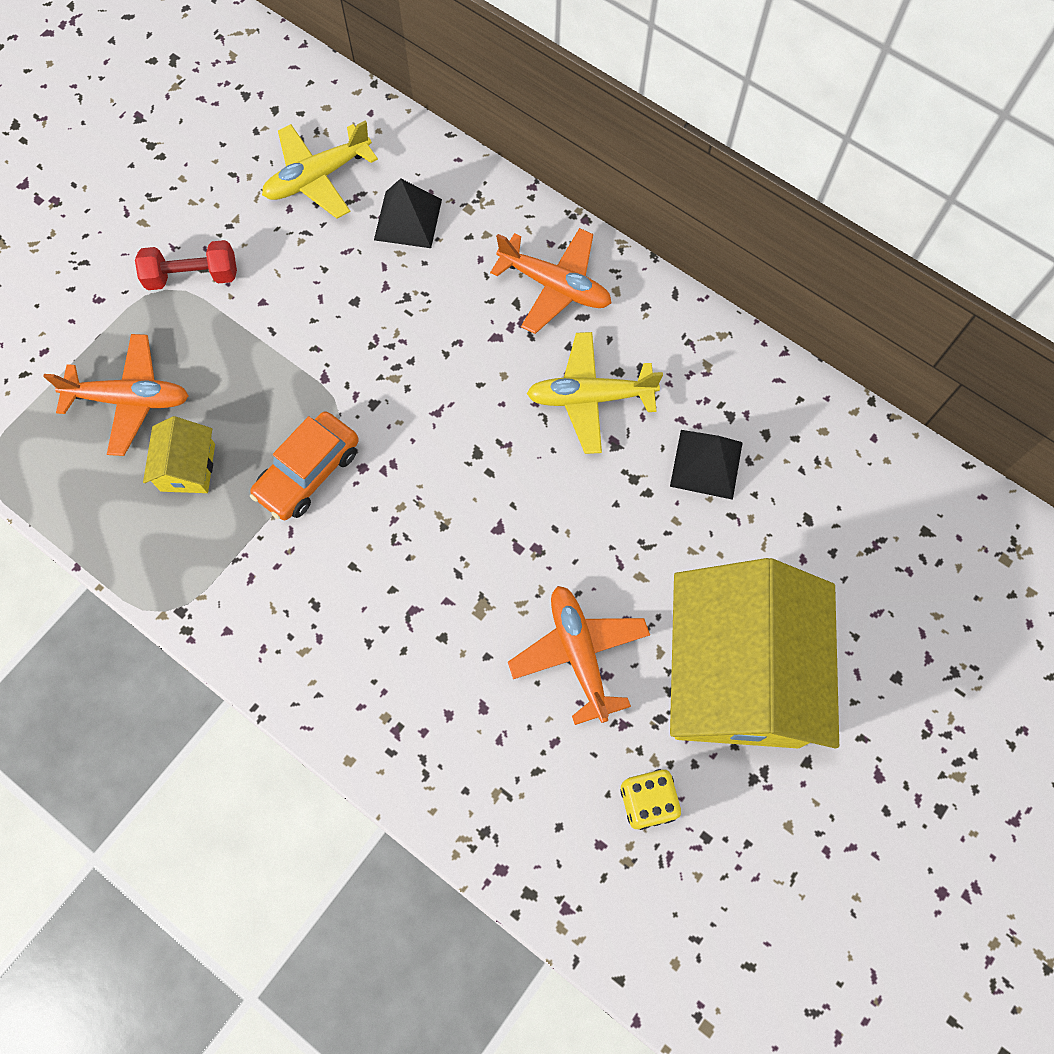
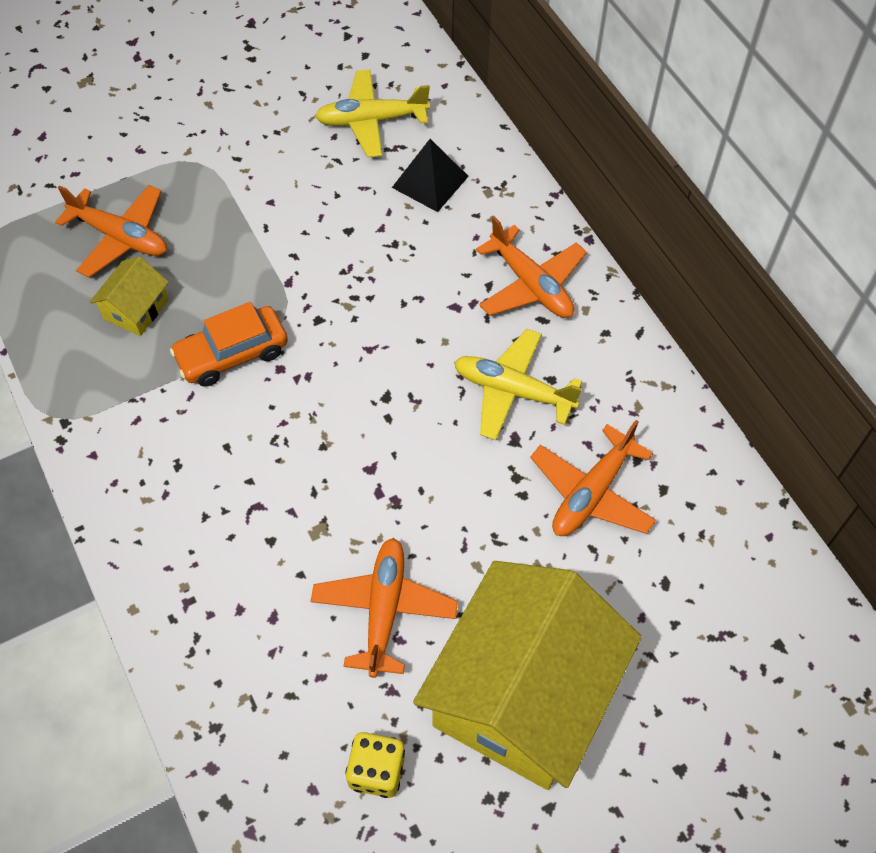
camera: 25 degrees right, 10 degrees down
(192, 276) = (225, 160): red dumbbell -> none
(706, 464) = (592, 492): black pyramid -> orange plane

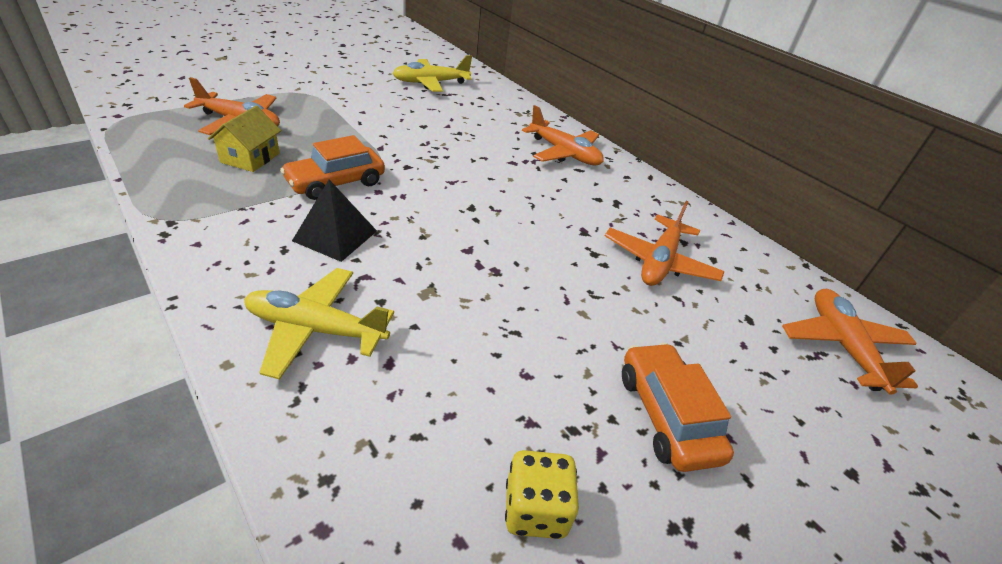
camera: 15 degrees left, 20 degrees down
(384, 609) = (505, 350): orange plane -> orange plane (843, 346)
(430, 181) = (477, 108): black pyramid -> black pyramid (335, 235)
(513, 391) = (572, 204): yellow plane -> yellow plane (316, 329)
(522, 694) = (666, 415): yellow house -> orange car

